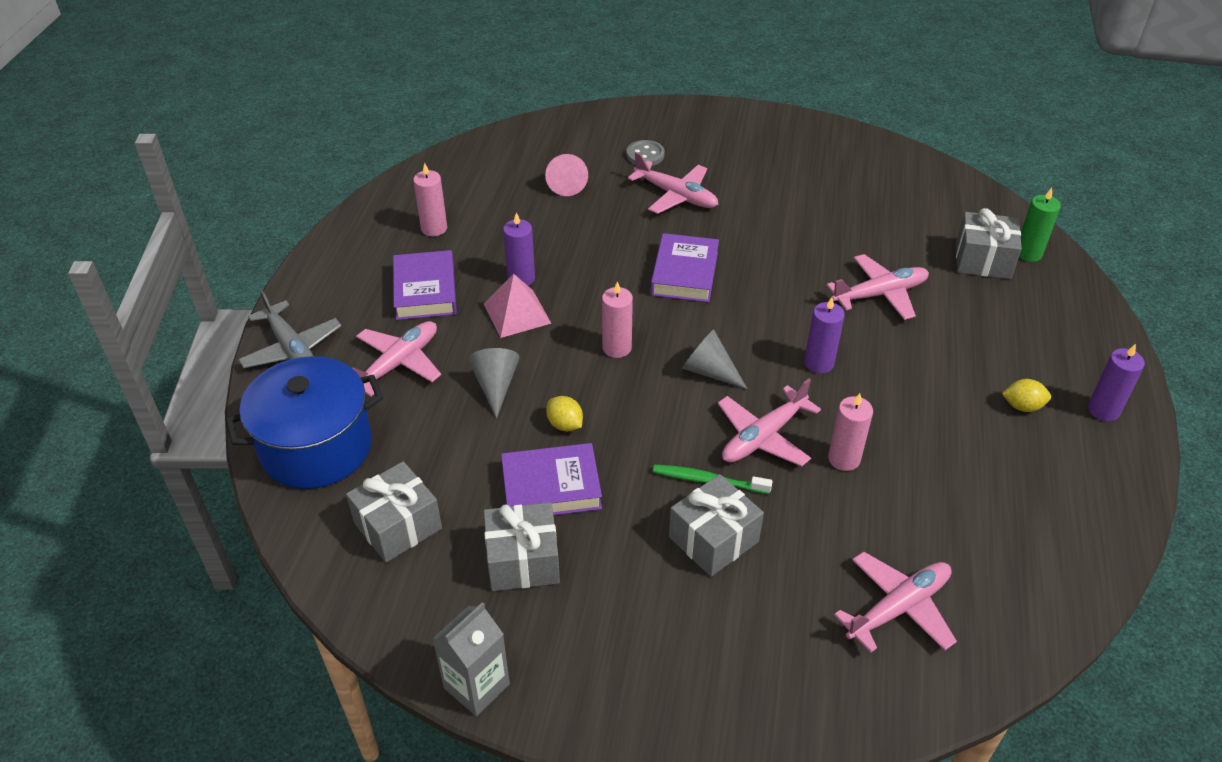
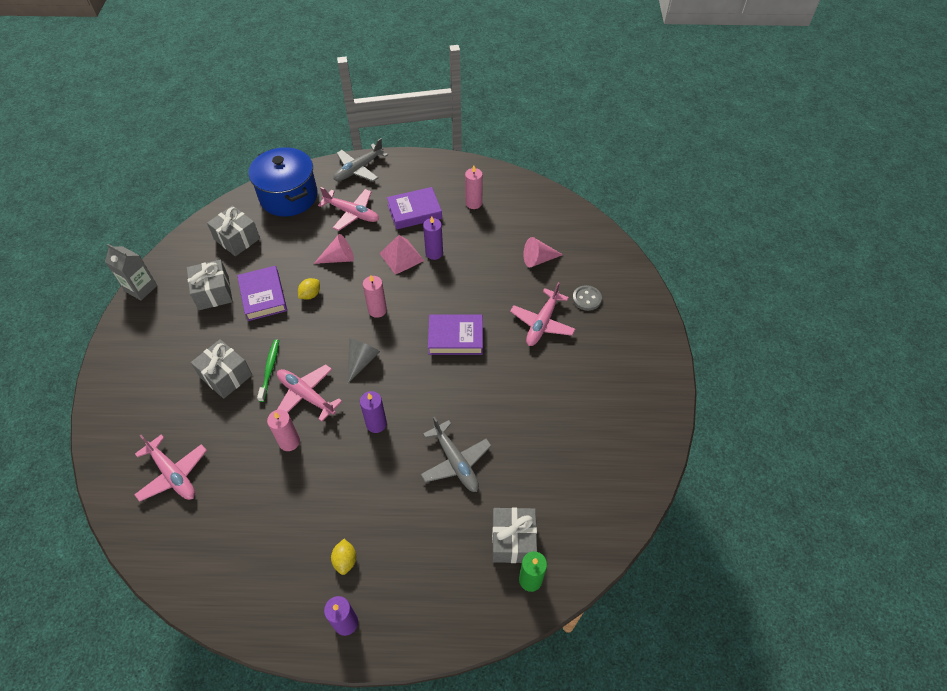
camera: 80 degrees right, 10 degrees up
(495, 386) = (339, 258): grey cone -> pink cone
(879, 294) = (455, 461): pink plane -> grey plane

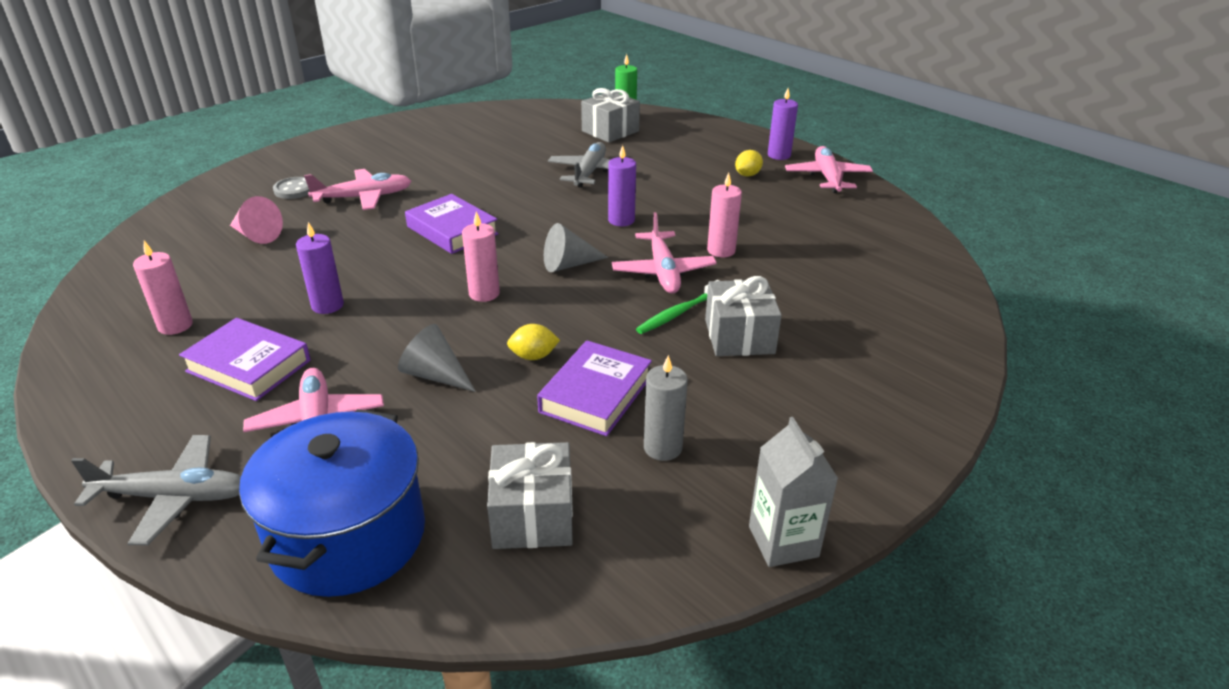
camera: 135 degrees left, 20 degrees down
(173, 474) = (872, 289): pink plane -> pink plane (827, 178)
(213, 293) = (662, 448): grey gift -> grey candle
(339, 258) = (435, 375): pink cone -> grey cone
(401, 257) = (366, 326): pink pyramid -> none

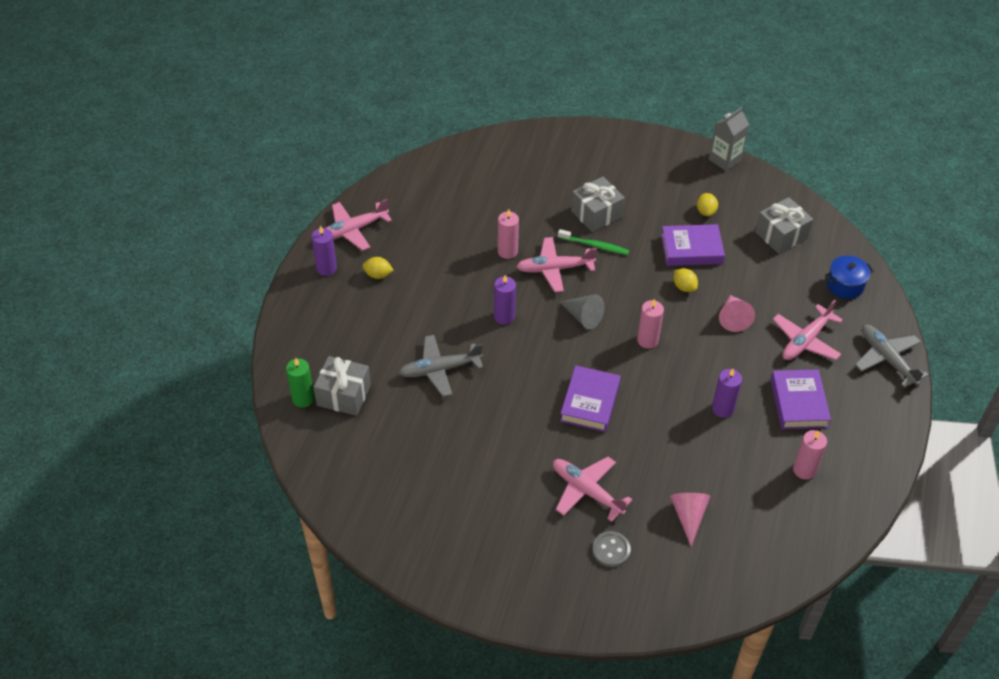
camera: 120 degrees left, 15 degrees up
(348, 536) = (845, 285): blue pot -> blue pot, size x0.51
(435, 375) = (733, 318): grey cone -> pink cone
(662, 448) = (706, 212): grey candle -> yellow lemon
(663, 271) = (555, 269): pink plane -> pink plane turned 150 degrees counterclockwise

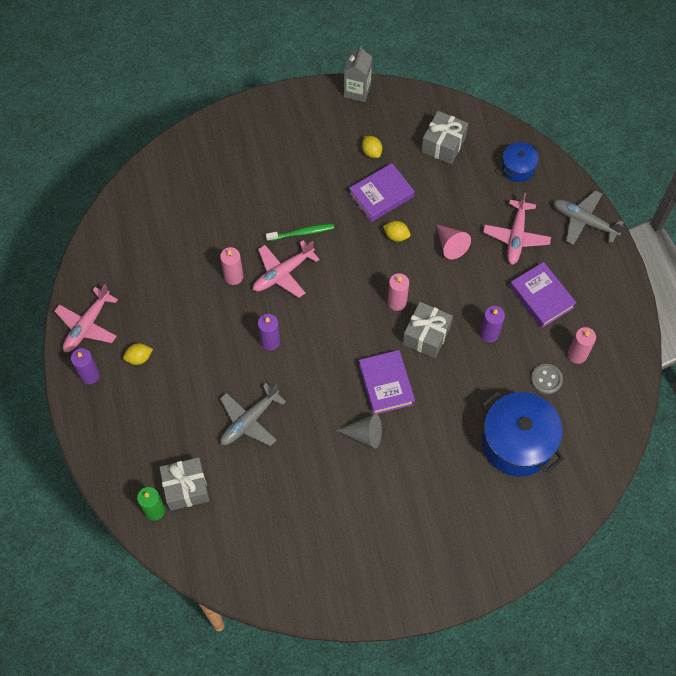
camera: 30 degrees left, 15 degrees up
(583, 317) = (333, 307): grey cone -> grey cone (364, 434)
(587, 491) = (430, 465): pink plane -> none
(596, 214) = (284, 200): grey gift -> grey gift (426, 335)
(611, 550) = (478, 505): grey button -> grey button (546, 379)
(688, 516) = (517, 443): pink cone -> blue pot

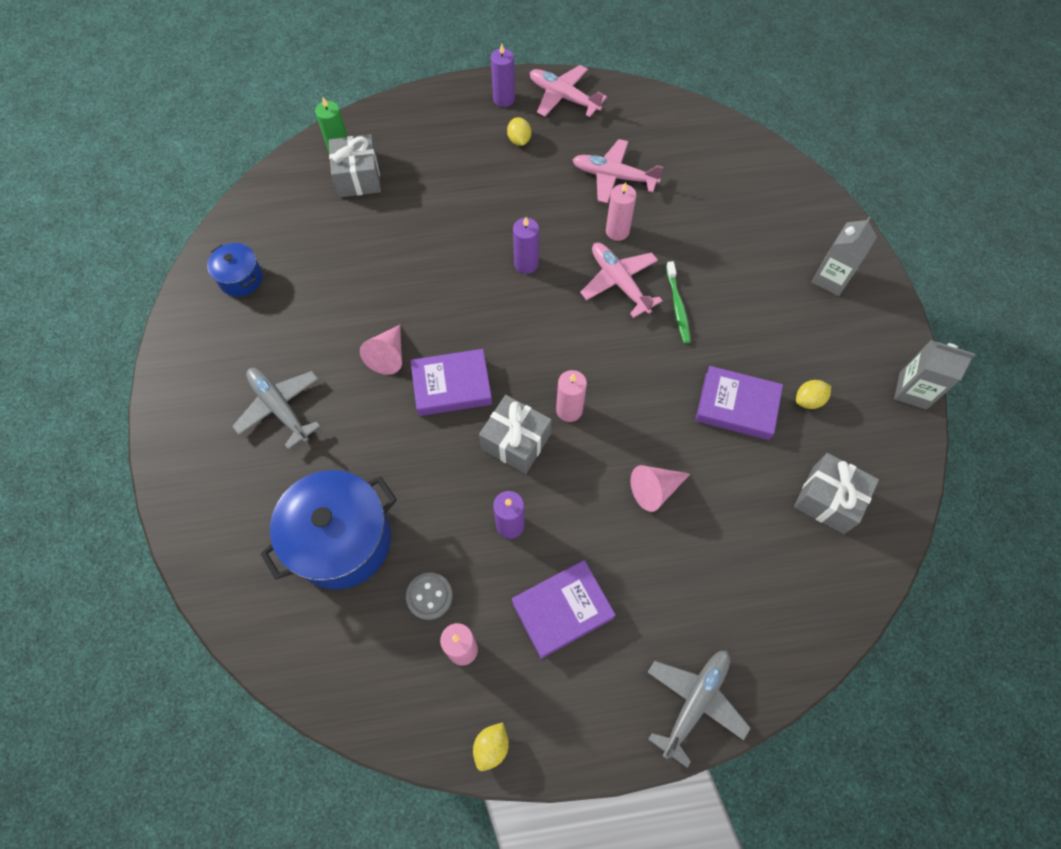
camera: 95 degrees right, 0 degrees up
(249, 420) = (427, 238): grey plane -> grey plane (280, 408)
(268, 133) = (831, 278): none -> grey carton
(364, 434) = (388, 355): grey cone -> pink cone
(381, 195) = (736, 406): purple book -> purple book turned 45 degrees counterclockwise
(396, 235) = (672, 419): yellow lemon -> yellow lemon (491, 747)
(516, 236) = (668, 587): pink plane -> pink plane (614, 177)
(517, 168) = (791, 607): blue pot -> blue pot (241, 279)

